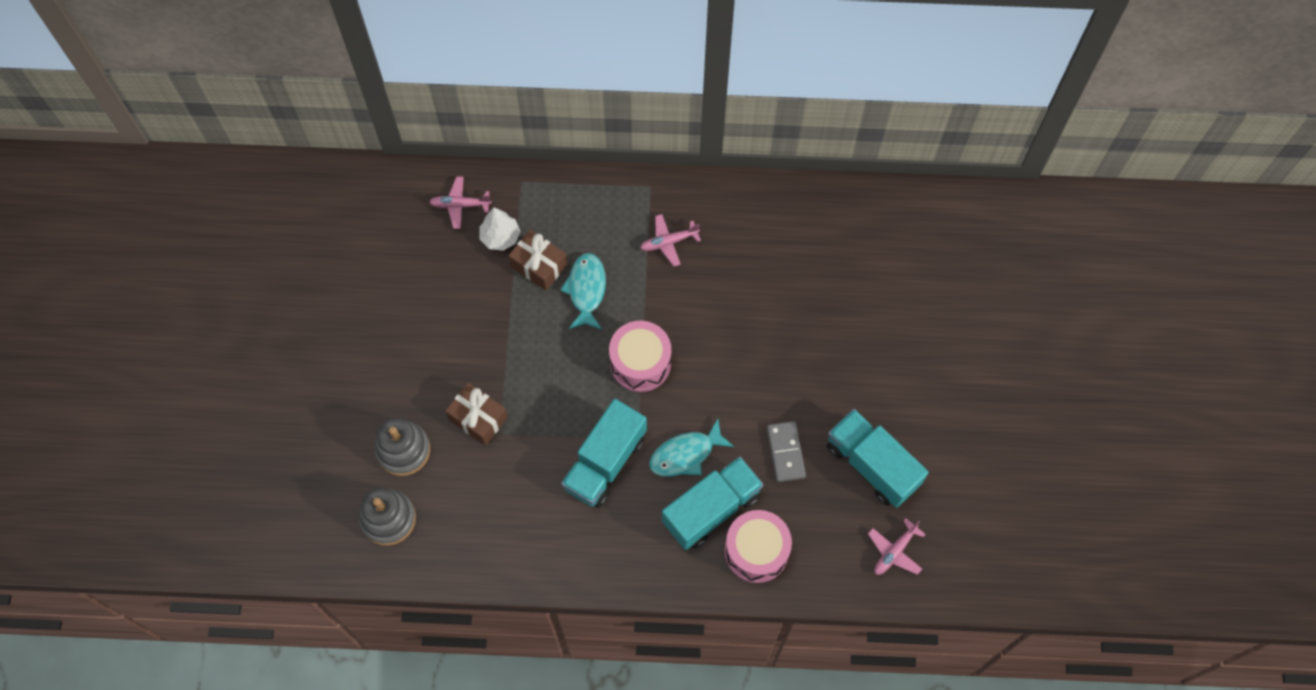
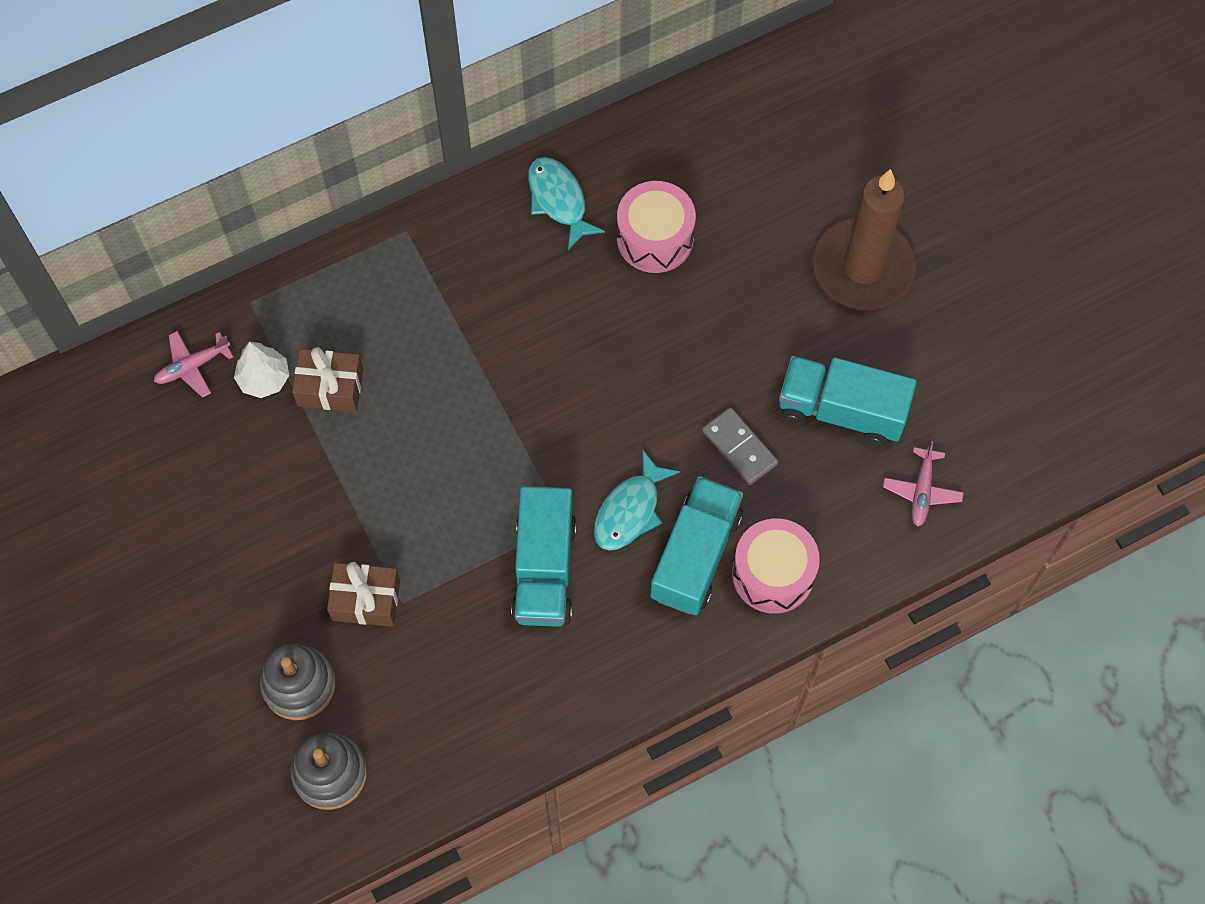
camera: 30 degrees left, 0 degrees up
(586, 290) = (403, 386): turquoise fish -> turquoise fish (558, 200)
(640, 363) = (516, 436): pink drum -> pink drum (655, 238)
(668, 242) = (466, 283): pink plane -> none
(947, 374) = (863, 268): none -> brown candle

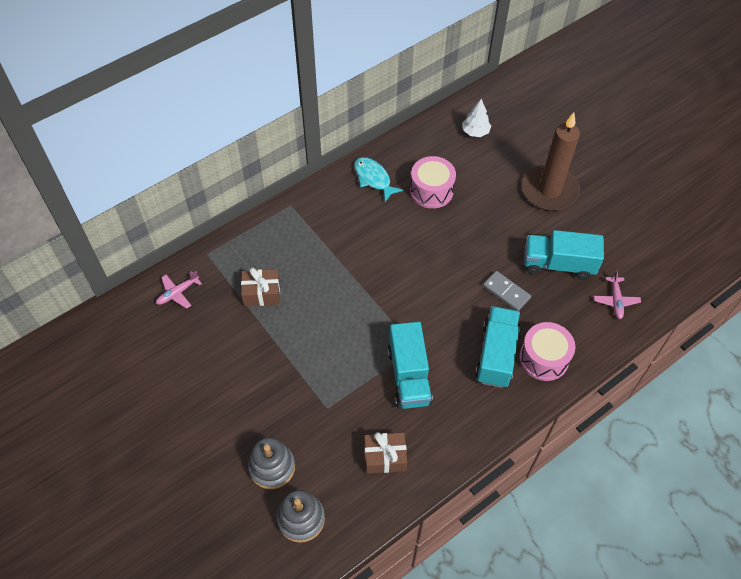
camera: 10 degrees left, 10 degrees down
(264, 378) = (221, 294): white tree -> white tree (475, 132)
(366, 600) = (305, 410): brown gift -> brown gift (385, 457)
(630, 510) = (452, 335): turquoise fish -> none

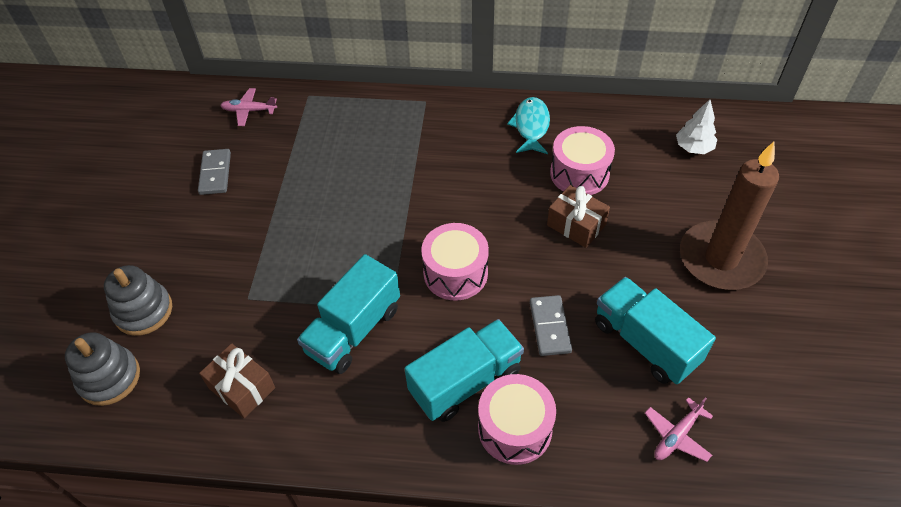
camera: 45 degrees right, 5 degrees down
(208, 351) = (215, 173): none -> grey domino
(262, 293) = (313, 157): brown gift -> brown gift (576, 225)
(427, 300) = (455, 273): none -> pink drum

